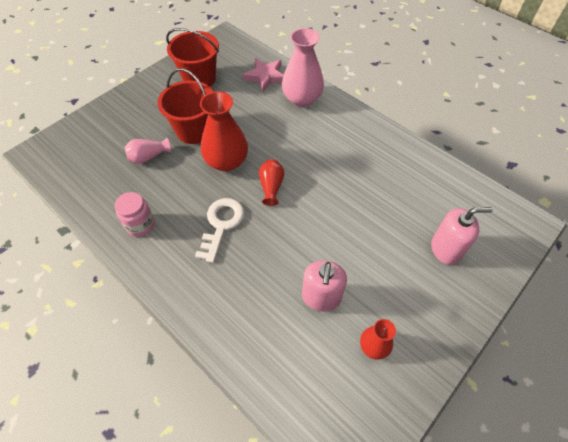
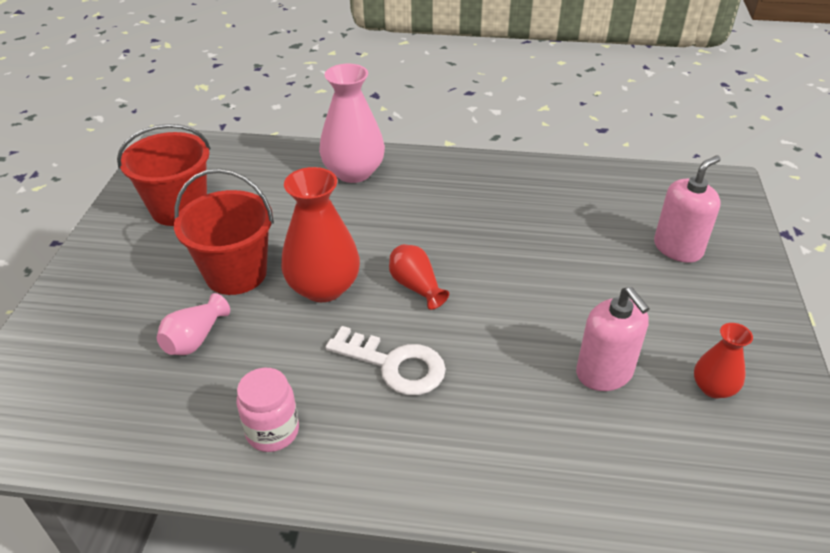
camera: 35 degrees left, 15 degrees down
(221, 225) = (394, 365): white key -> white key turned 135 degrees clockwise
(266, 76) = (278, 167): pink star -> none

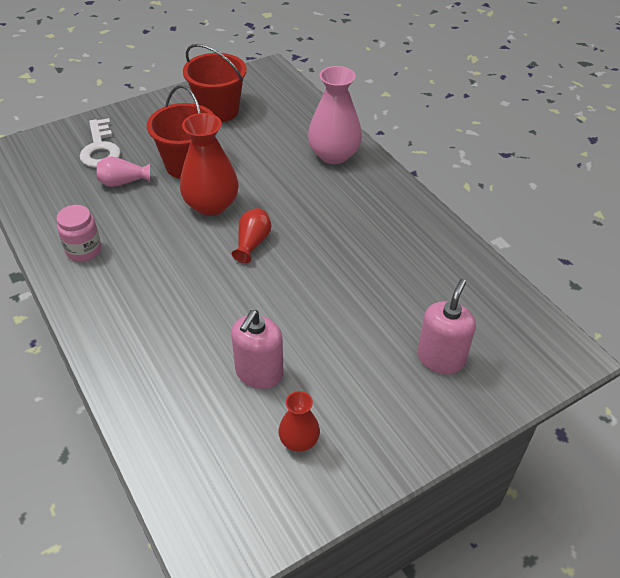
camera: 50 degrees right, 5 degrees up
(394, 365) = (175, 270): white key -> white key (100, 149)
(678, 248) = (440, 358): pink soap dispenser -> pink soap dispenser turned 75 degrees counterclockwise

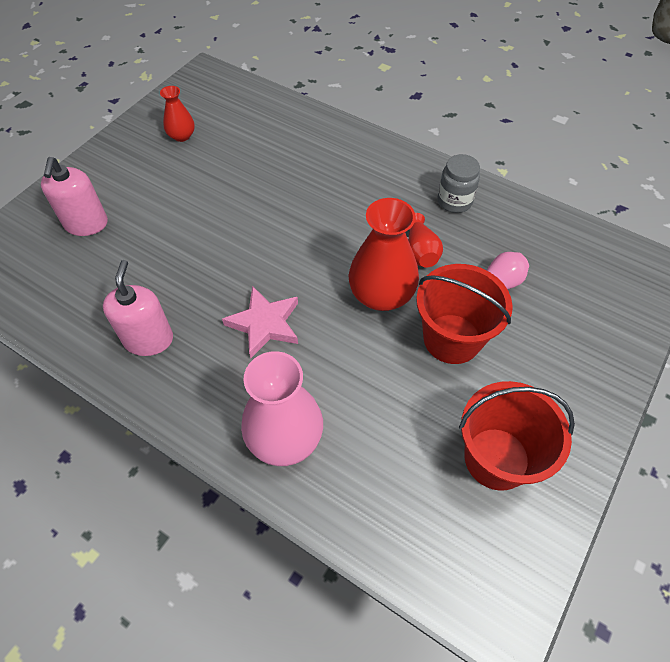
camera: 155 degrees right, 10 degrees up
(84, 250) = (454, 201): pink jar -> grey jar
(100, 149) = (569, 320): white key -> none
(252, 243) = (308, 267): red vase -> red vase (420, 252)
(259, 373) = (233, 164): pink soap dispenser -> pink soap dispenser (148, 339)
(311, 216) = (264, 324): none -> pink star

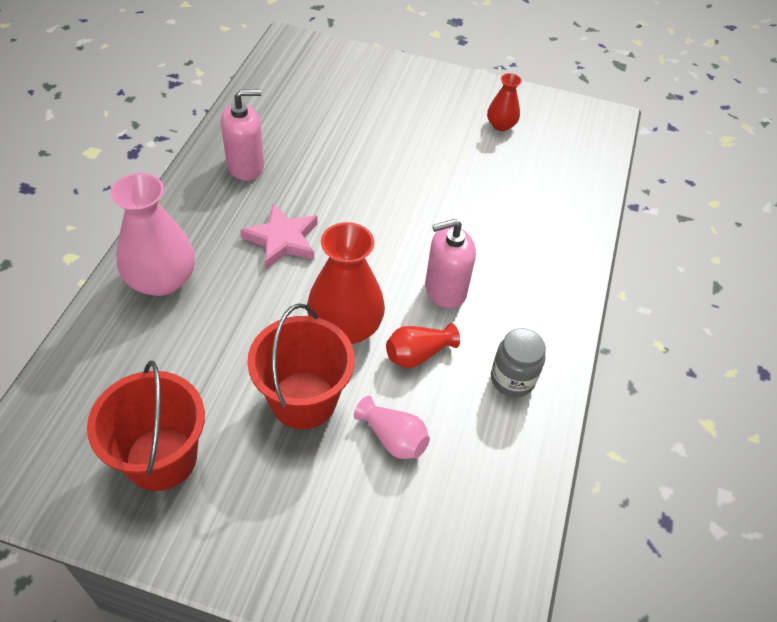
camera: 70 degrees right, 5 degrees down
(86, 224) = (360, 94): pink soap dispenser -> pink soap dispenser (445, 290)

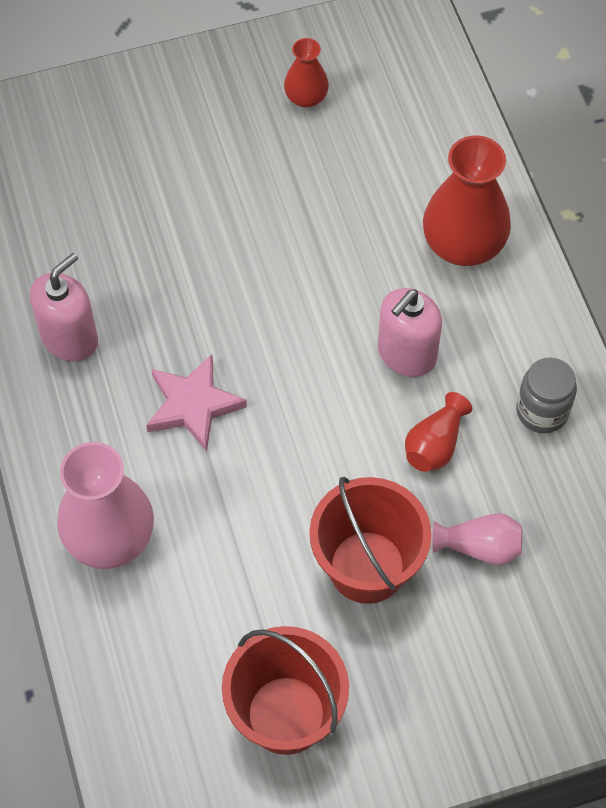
camera: 30 degrees left, 10 degrees up
(345, 327) = (342, 462): red vase -> red vase (463, 244)

